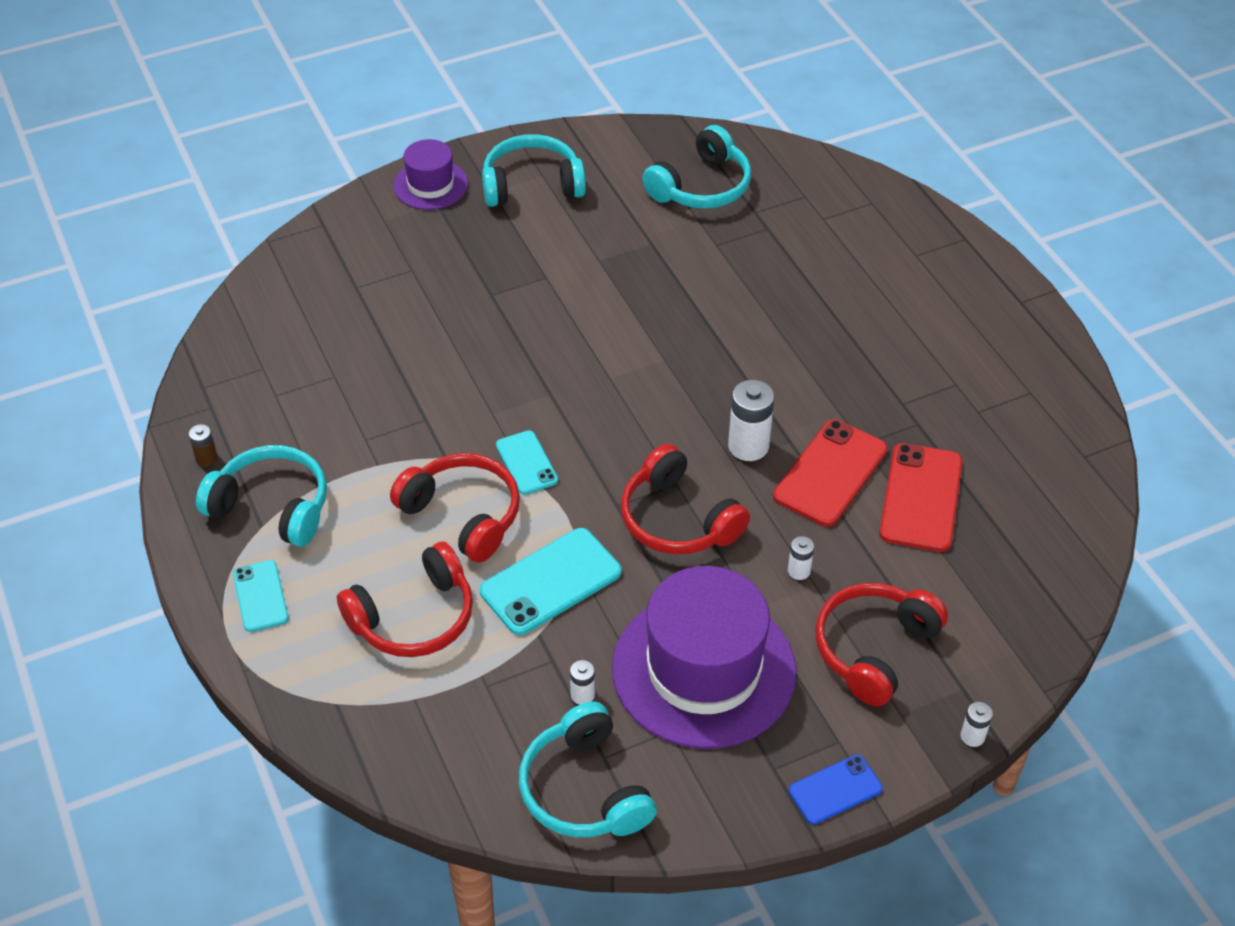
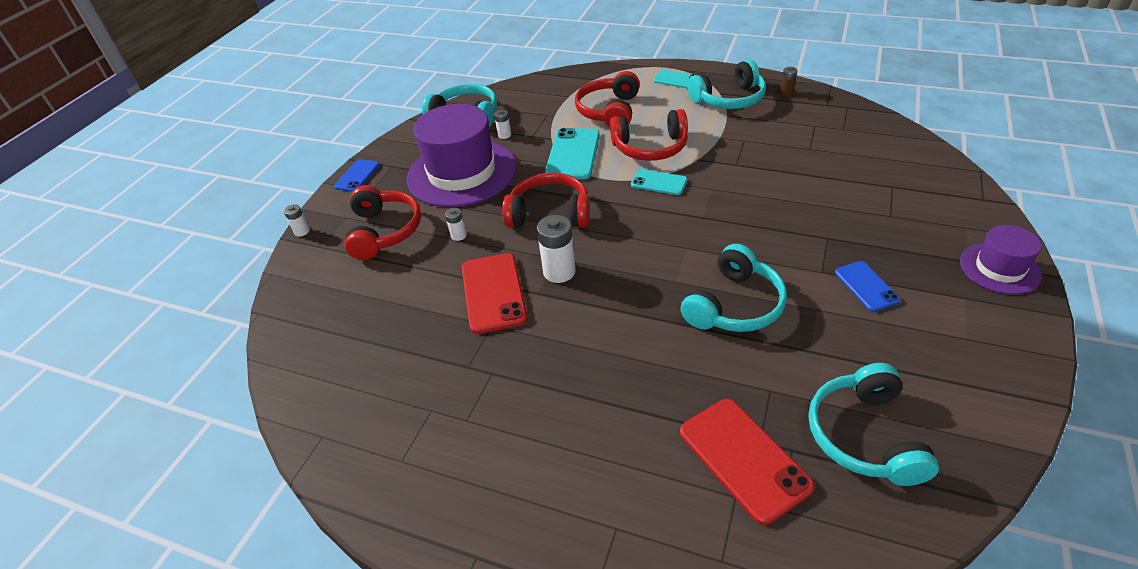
camera: 140 degrees right, 5 degrees down
(532, 184) = (956, 324): turquoise headphones -> turquoise headphones (734, 305)
(537, 245) = (866, 286): none -> blue phone
(921, 498) = (422, 320): red phone -> red phone (743, 459)

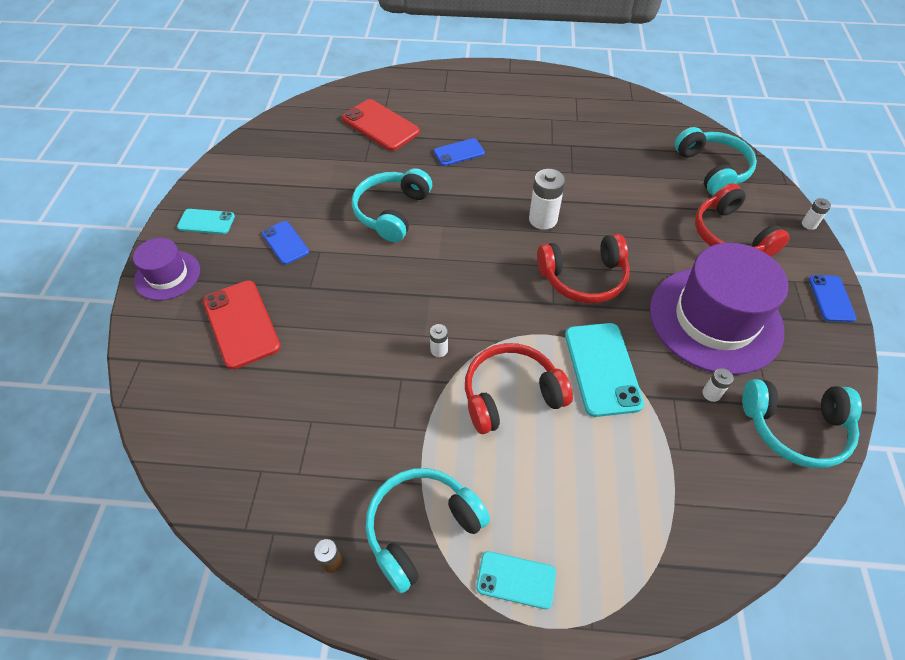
camera: 160 degrees right, 10 degrees up
(458, 235) = (655, 241): white battery -> white battery (439, 350)
(493, 293) = (587, 194): red phone -> red phone (241, 324)
(609, 111) = (594, 470): red headphones -> none
(628, 380) = (459, 152): none -> blue phone
(659, 182) = (485, 336): turquoise phone -> turquoise phone (206, 222)
(864, 436) = (309, 145): turquoise headphones -> turquoise headphones (712, 169)

